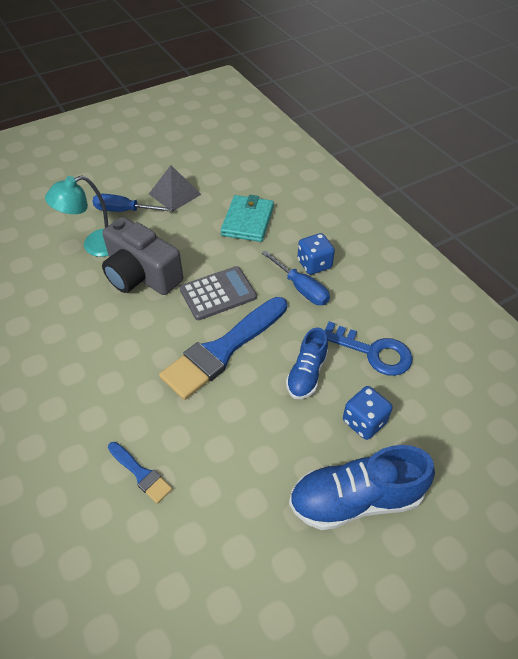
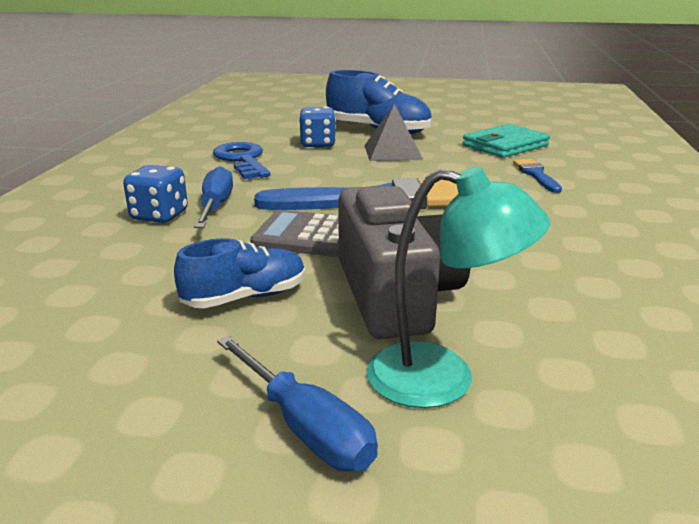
camera: 140 degrees left, 25 degrees down
(175, 194) = (148, 405): grey pyramid -> grey pyramid (392, 152)
(248, 221) = (129, 289): turquoise wallet -> turquoise wallet (505, 145)
(306, 374) = (319, 168): blue shoe -> blue shoe (245, 297)

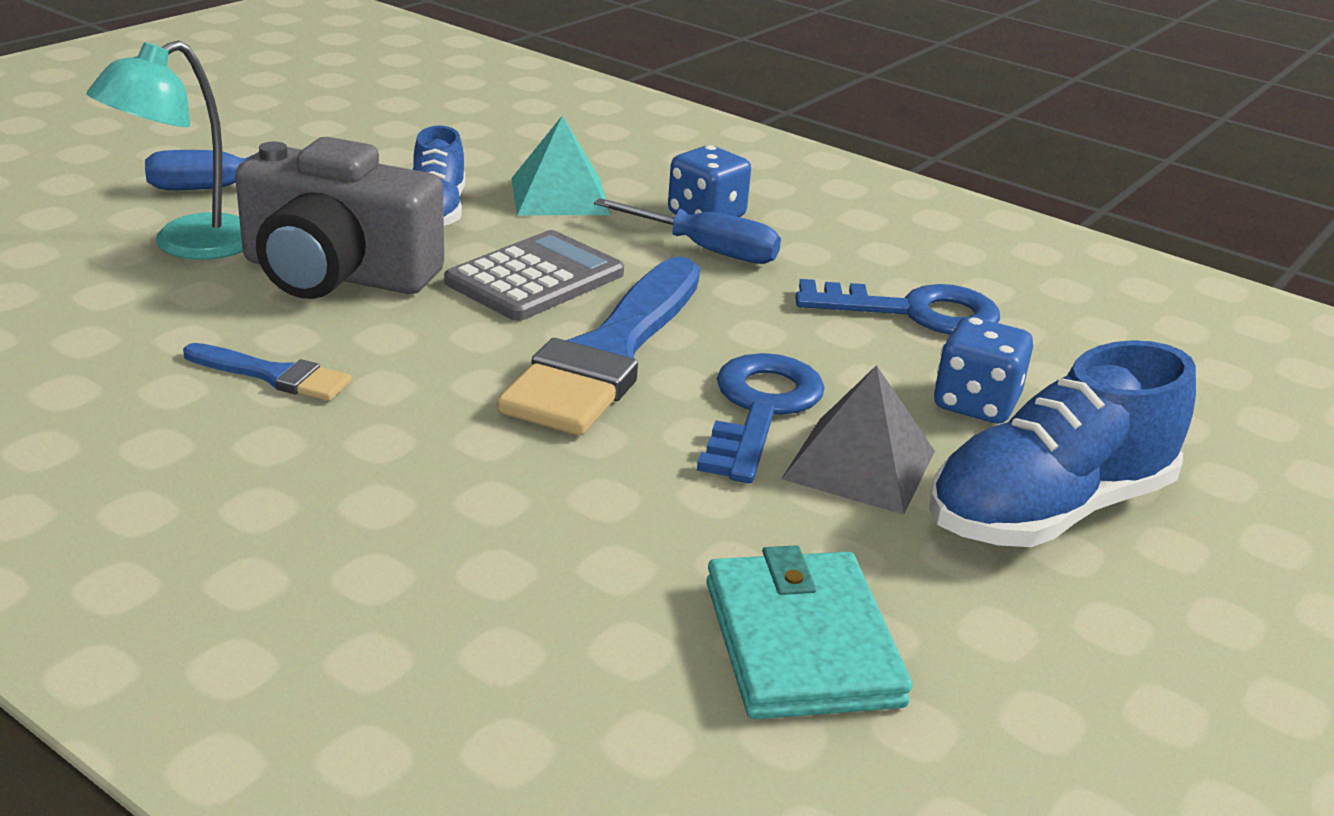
camera: 115 degrees right, 5 degrees up
(164, 264) = (560, 196): none -> turquoise pyramid
(378, 169) = (760, 410): none -> blue key
(536, 175) = (565, 567): blue brush -> blue brush (274, 375)

